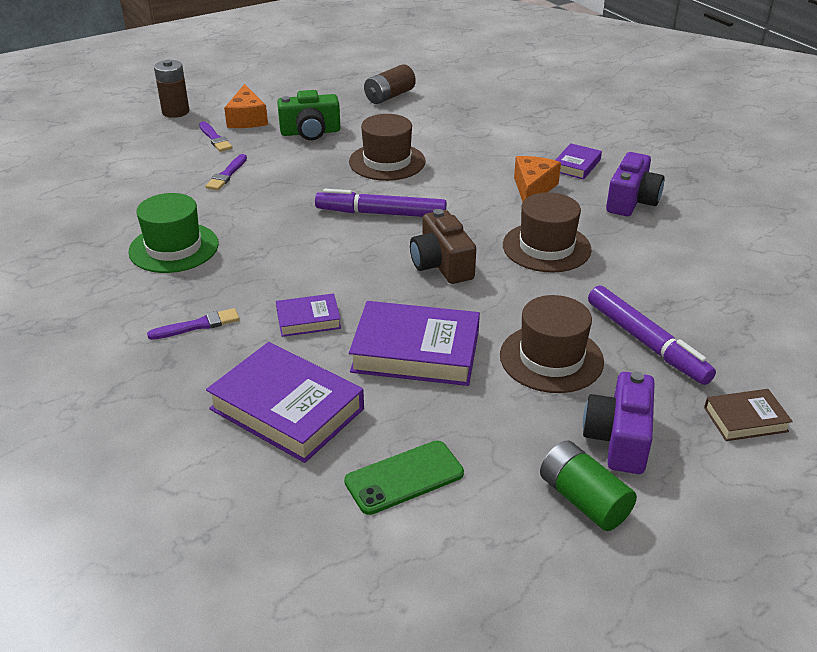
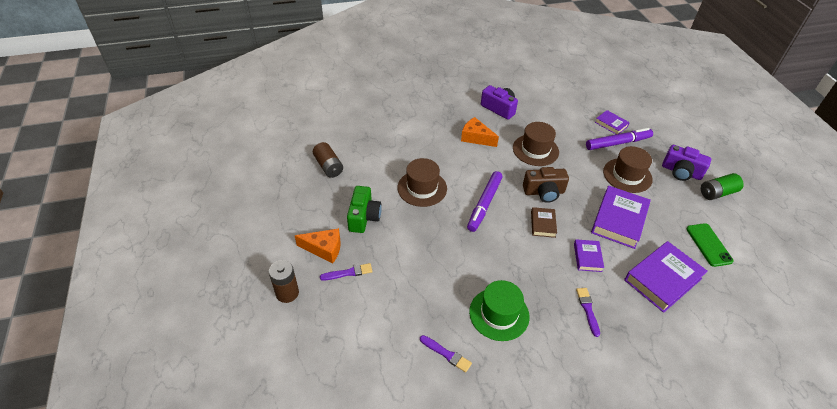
camera: 75 degrees left, 10 degrees up
(227, 174) = (408, 272): purple brush -> purple brush (446, 354)
(576, 165) = (456, 115): purple book -> purple book (611, 124)
(745, 419) = (668, 134): brown book -> brown book (543, 224)

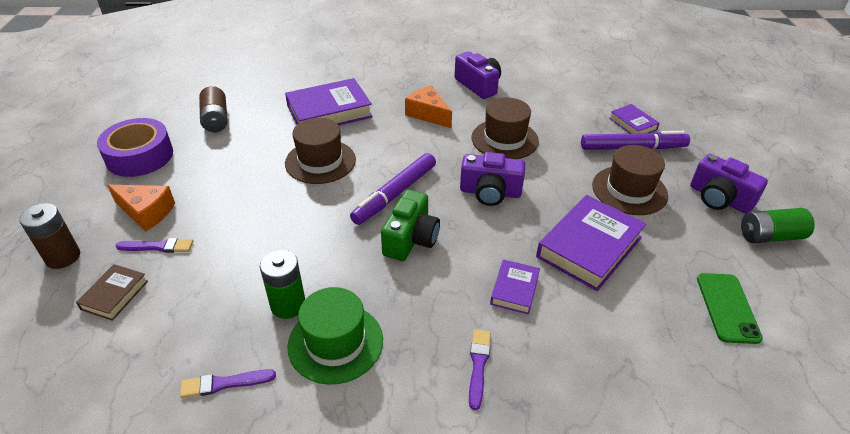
camera: 15 degrees right, 5 degrees down
(291, 206) = (140, 156): none -> purple tape
(364, 217) = (222, 183): green camera -> green camera (411, 239)
(446, 354) = (224, 383): purple brush -> purple brush turned 120 degrees clockwise
(457, 296) = (288, 305): none -> green battery
(543, 224) = (467, 233): brown book -> brown book (115, 295)
(544, 192) = (490, 192): brown camera -> purple camera
(663, 279) = (626, 344): purple book -> purple book (329, 111)

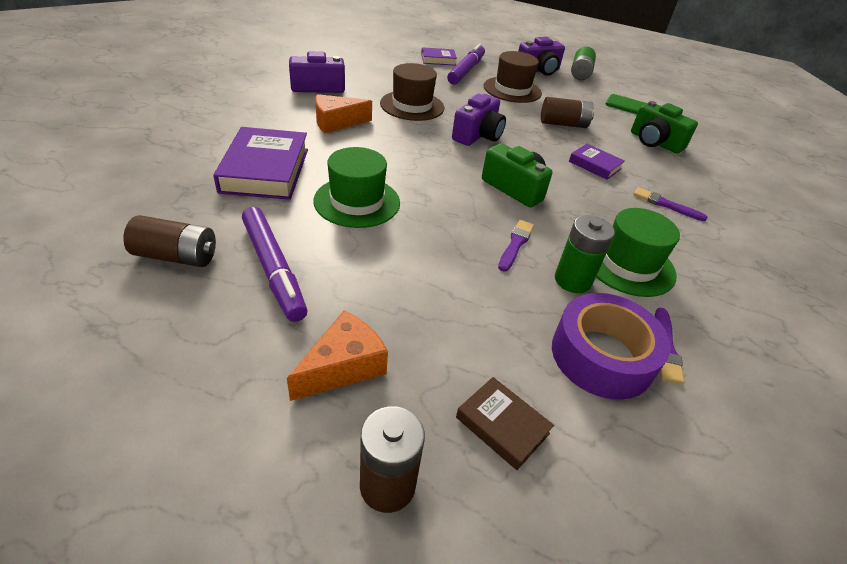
camera: 70 degrees left, 0 degrees up
(140, 156) = (188, 353): purple tape -> purple tape (602, 356)
(158, 246) = (427, 365): purple brush -> purple brush (515, 244)
(320, 161) = (357, 202): brown hat -> green hat
(395, 194) = (447, 176): purple marker -> purple marker (274, 269)
(589, 247) = (563, 124): purple book -> brown battery
(639, 340) = (654, 142): none -> green camera

